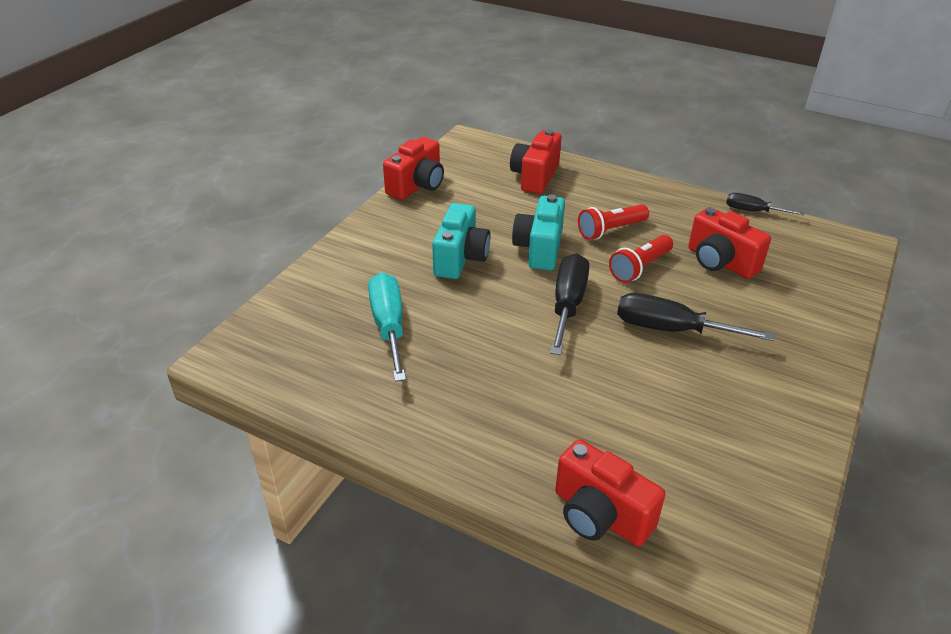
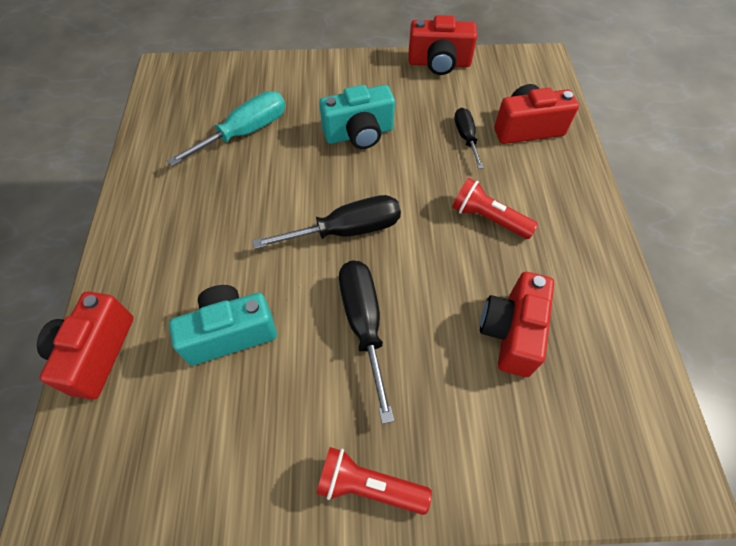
camera: 60 degrees right, 20 degrees up
(539, 249) = (414, 178): turquoise camera -> turquoise camera (230, 333)
(640, 268) = (445, 264): red flashlight -> red flashlight (368, 486)
(752, 211) = (643, 334): black screwdriver -> black screwdriver (466, 137)

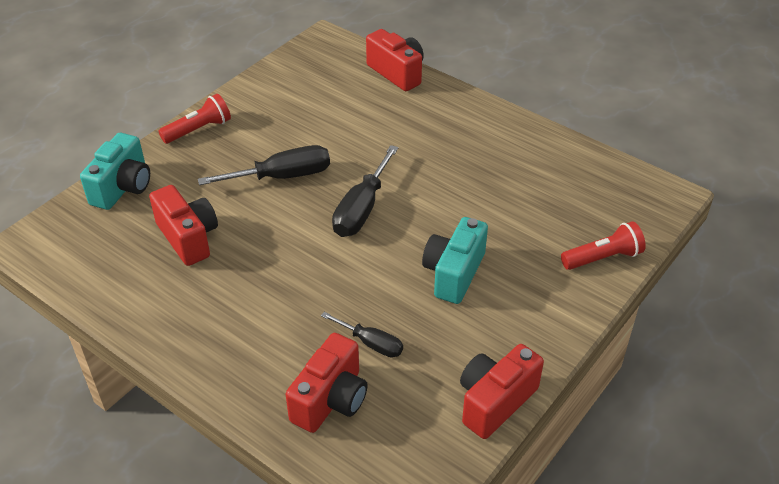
camera: 130 degrees right, 15 degrees down
(230, 333) = (348, 122): turquoise camera -> turquoise camera (123, 187)
(245, 132) = (528, 206): turquoise screwdriver -> none
(364, 324) = (282, 177): black screwdriver -> black screwdriver turned 45 degrees counterclockwise
(488, 218) = (277, 292): red flashlight -> red flashlight (603, 258)

